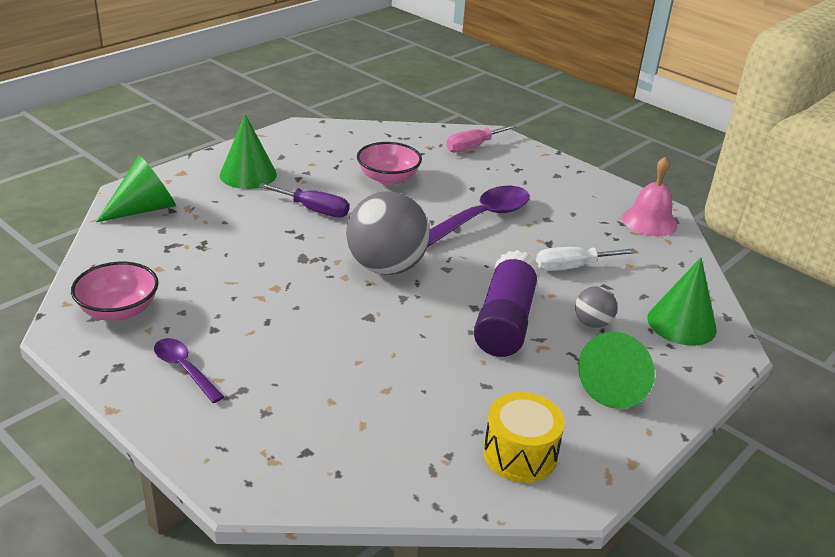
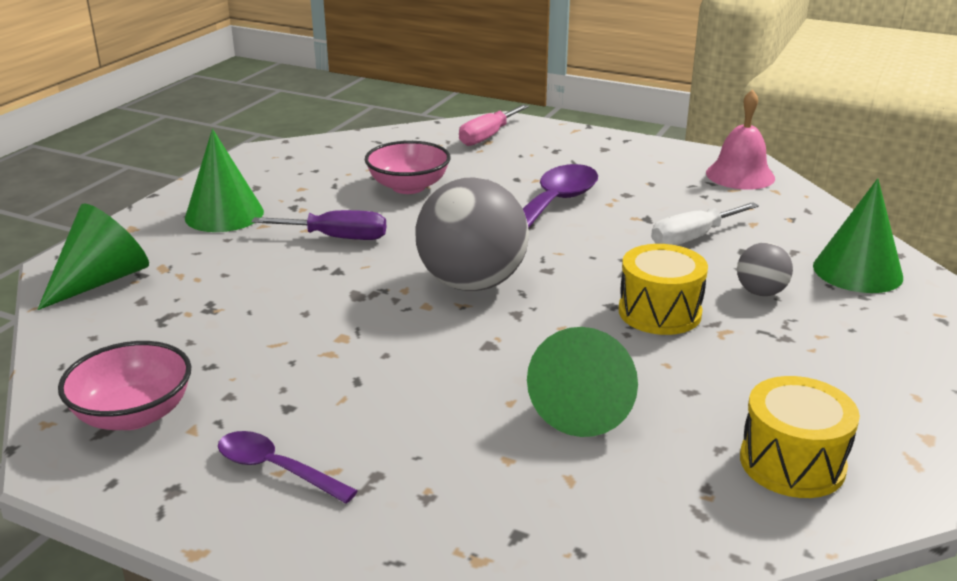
camera: 15 degrees left, 5 degrees down
(505, 321) = (659, 312): purple glue stick -> yellow drum
(617, 385) = (841, 354): green cone -> green cone (584, 406)

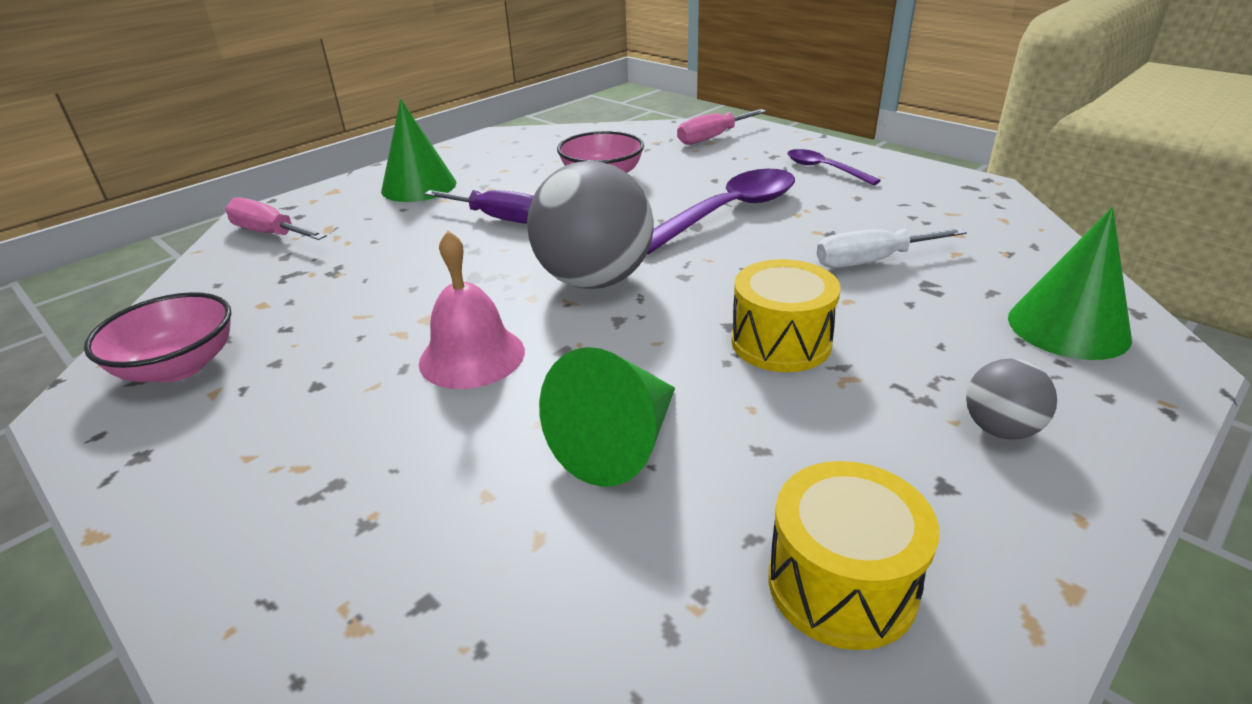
camera: 20 degrees right, 5 degrees up
(101, 280) = (269, 233): green cone -> pink screwdriver
(277, 469) = (248, 454): purple spoon -> purple spoon (824, 169)
(740, 175) = (968, 198): pink bell -> pink bell (472, 356)
(760, 292) = (922, 336): grey ball -> grey ball (1000, 429)

